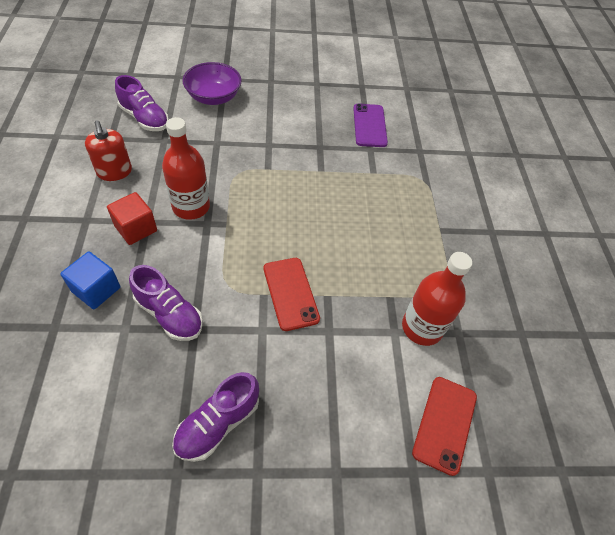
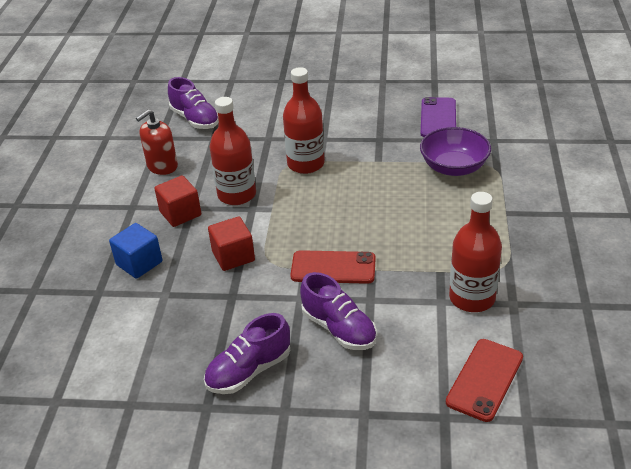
camera: 15 degrees right, 15 degrees down
(114, 172) = (162, 166): red soap dispenser -> red soap dispenser turned 60 degrees clockwise
(169, 314) = (208, 283): purple shoe -> purple shoe (339, 329)
(192, 280) = (233, 256): none -> red cube
(213, 97) = (268, 98): purple bowl -> purple bowl (454, 167)
(254, 172) = (306, 164): none -> red bottle
(291, 293) = (333, 267): red phone -> red phone turned 75 degrees counterclockwise

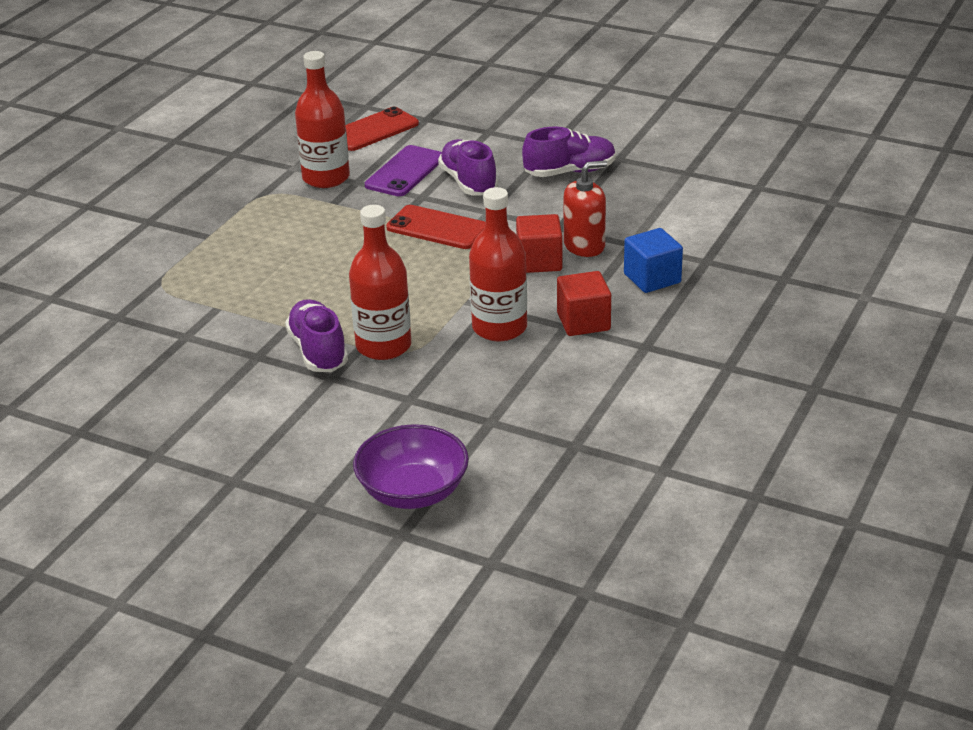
camera: 160 degrees left, 5 degrees down
(162, 166) = (586, 394): red soap dispenser -> red soap dispenser (584, 246)
(195, 119) = (504, 464): purple shoe -> purple shoe (318, 351)
(438, 118) = (148, 366): purple phone -> purple phone (405, 172)
(454, 167) = (205, 295): purple bowl -> purple bowl (413, 492)

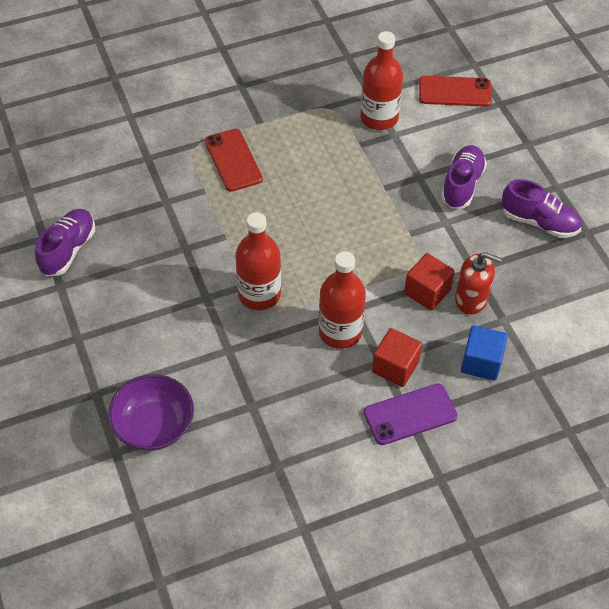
camera: 40 degrees right, 20 degrees up
(318, 351) = (220, 270): purple shoe -> purple shoe (68, 250)
(405, 172) = (433, 146): purple phone -> purple phone (410, 414)
(437, 228) = (397, 214): red phone -> red phone (233, 160)

